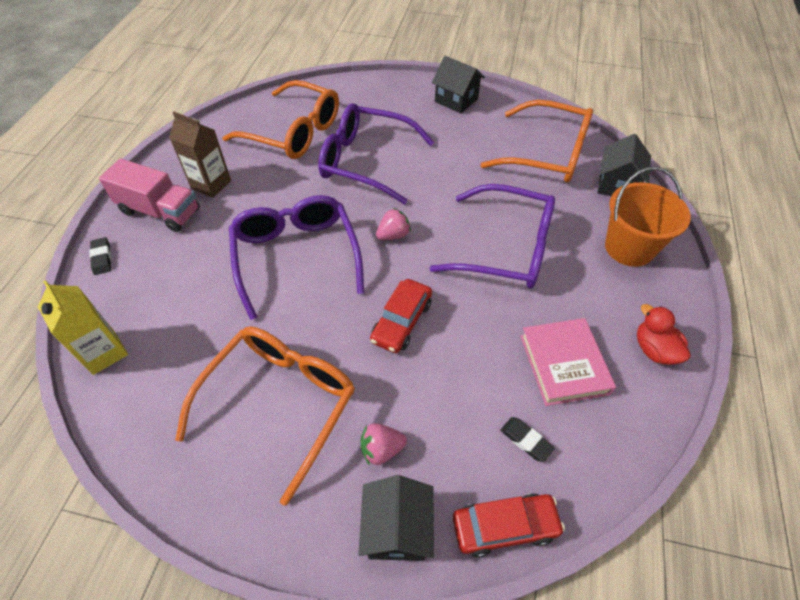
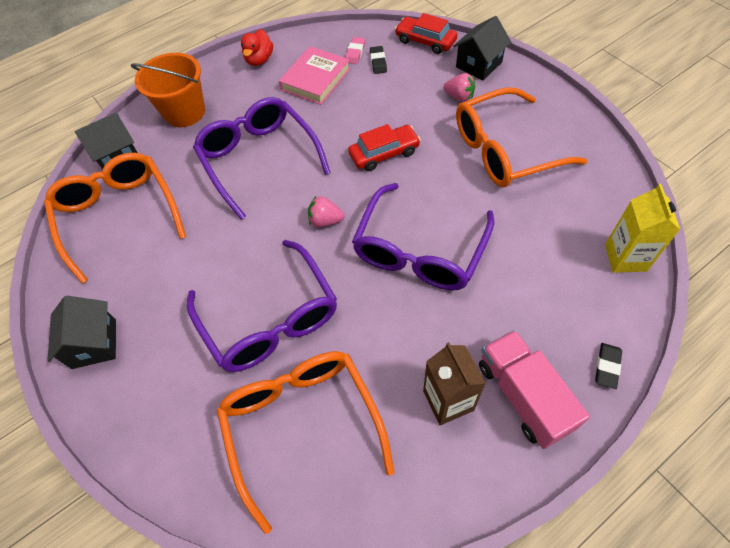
camera: 135 degrees left, 5 degrees up
(568, 437) = (355, 53): none -> pink eraser

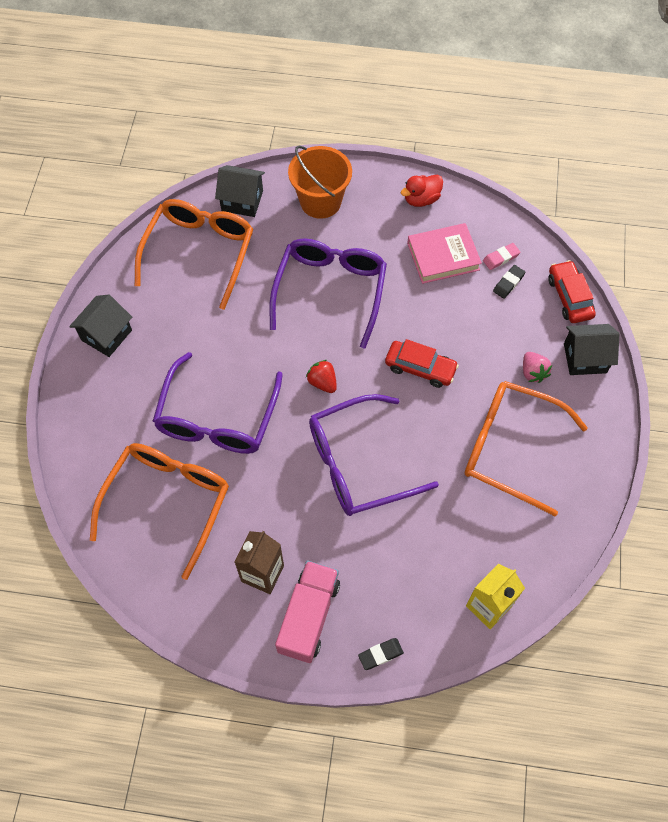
camera: 40 degrees right, 5 degrees up
(325, 221) = (322, 382): pink strawberry -> red strawberry

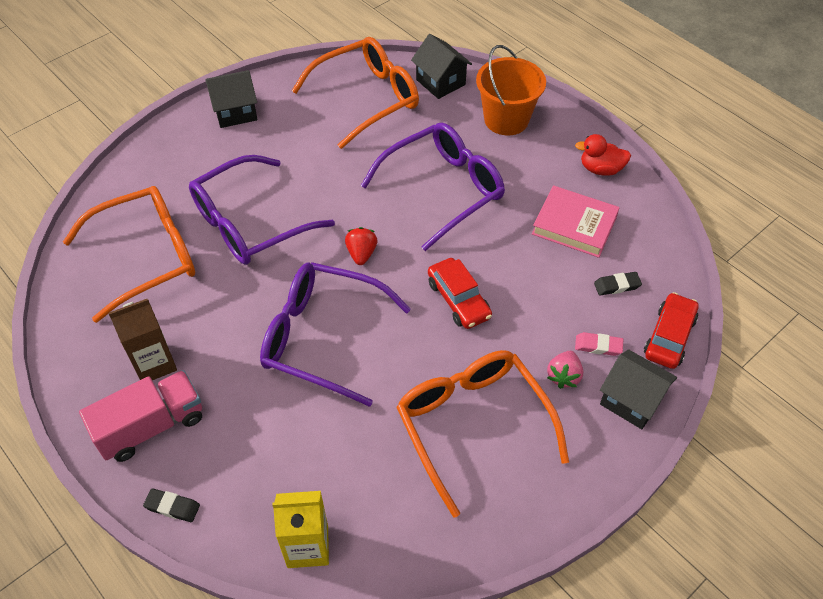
camera: 40 degrees right, 10 degrees down
(501, 258) = (630, 260): pink eraser -> pink eraser (598, 346)

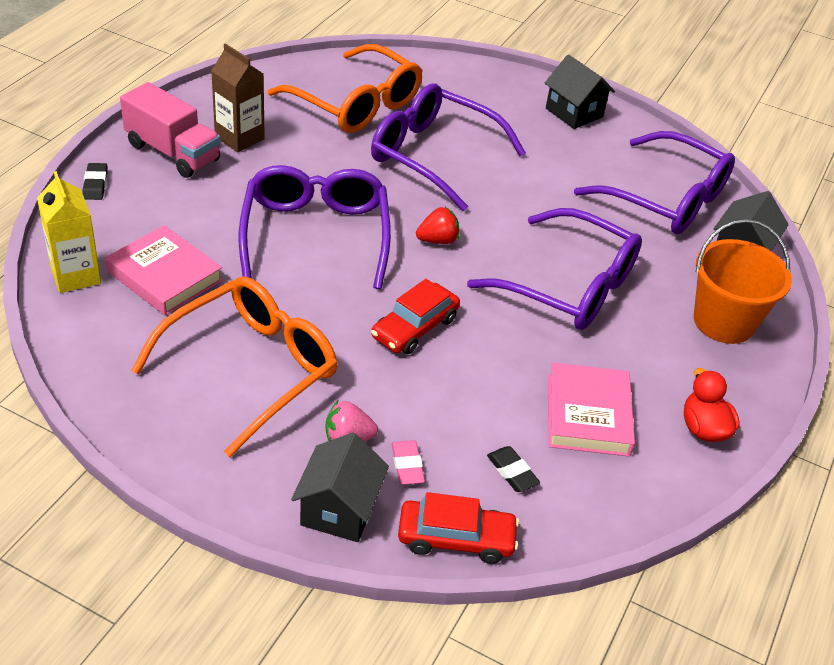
camera: 65 degrees right, 10 degrees down
(335, 468) = (165, 276): none -> pink book
(367, 98) = (666, 199): orange glasses -> purple glasses

